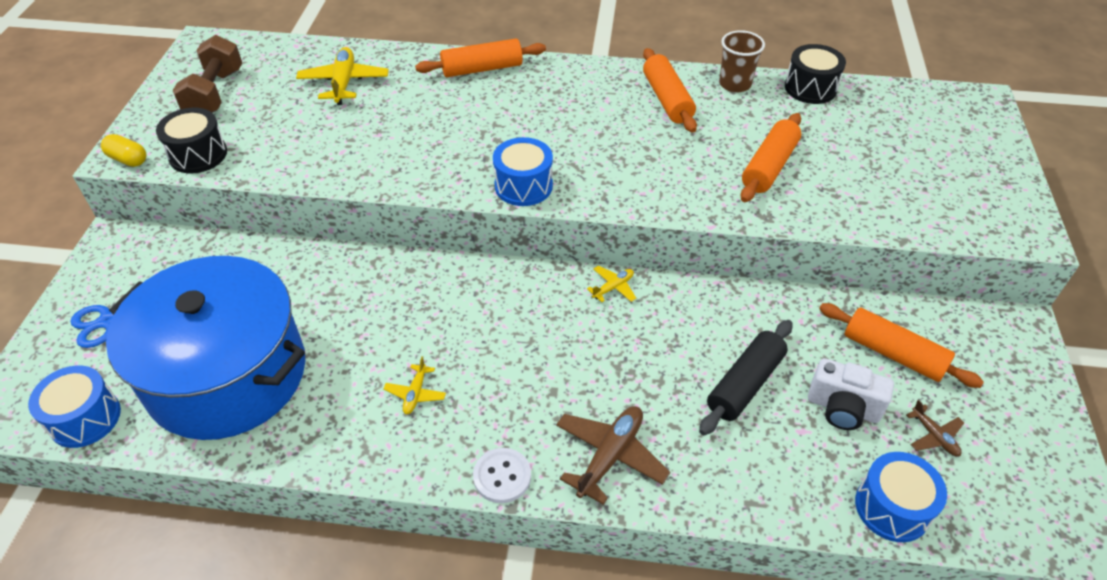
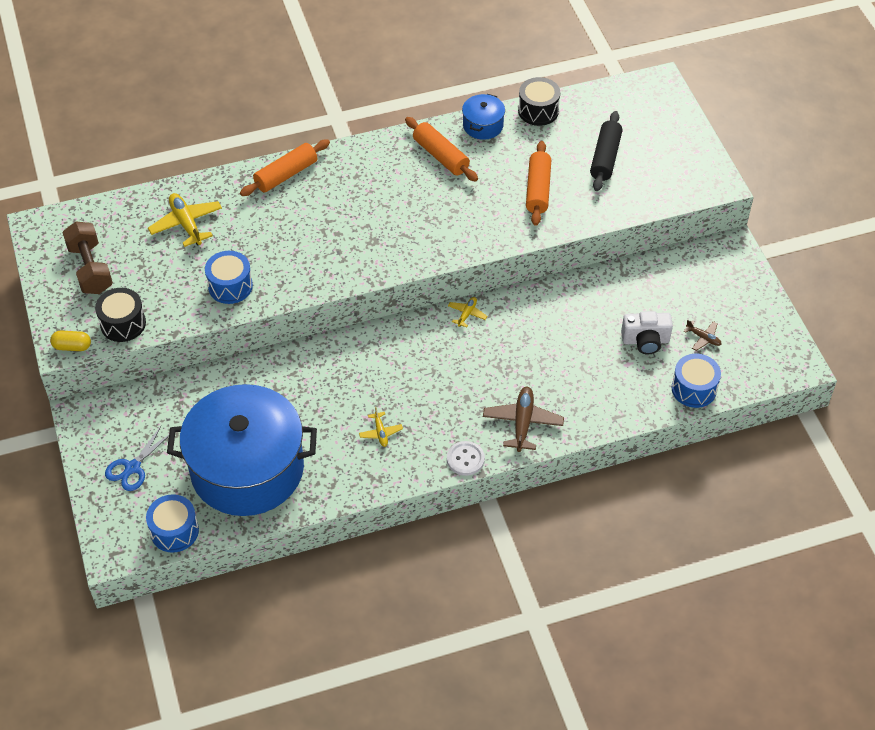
camera: 25 degrees left, 5 degrees up
(523, 186) = (379, 264): blue drum -> blue drum (230, 286)
(735, 84) = (483, 125): brown cup -> blue pot
(745, 384) = (581, 348): black rolling pin -> black rolling pin (605, 158)
(893, 353) = (662, 294): orange rolling pin -> none

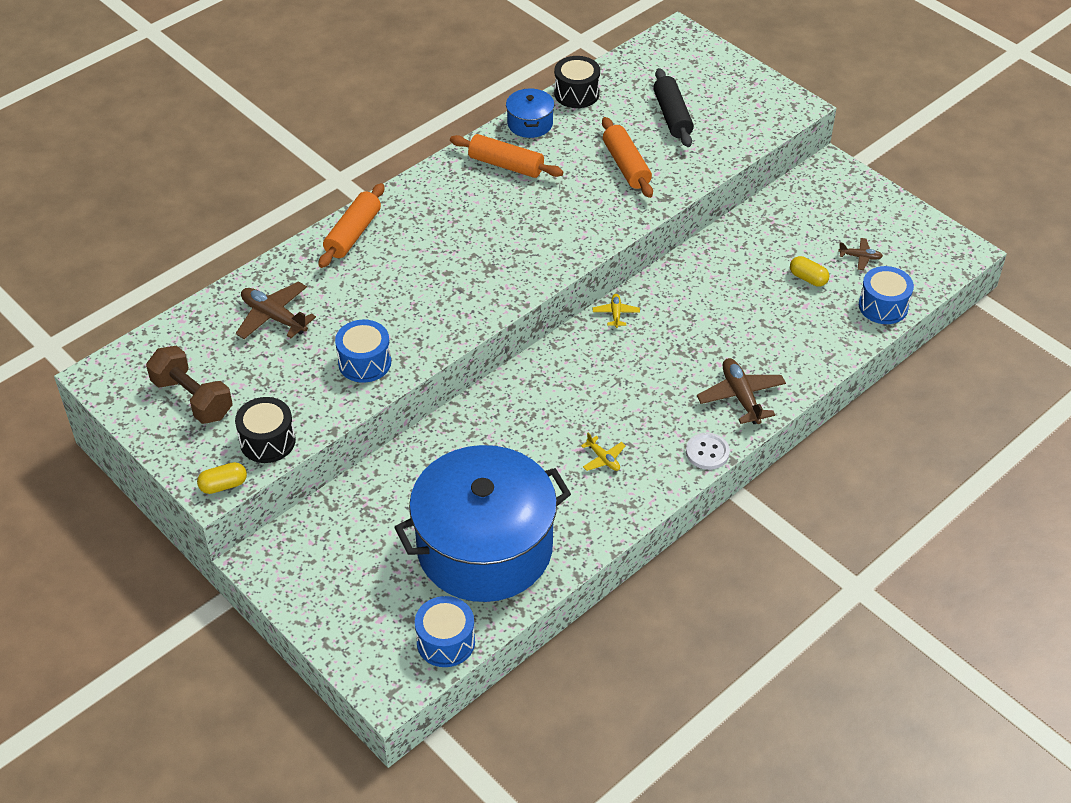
camera: 25 degrees left, 5 degrees down
(132, 468) = (355, 595): blue scissors -> none
(186, 224) = (274, 317): yellow plane -> brown plane
(645, 341) = (808, 278): white camera -> yellow capsule

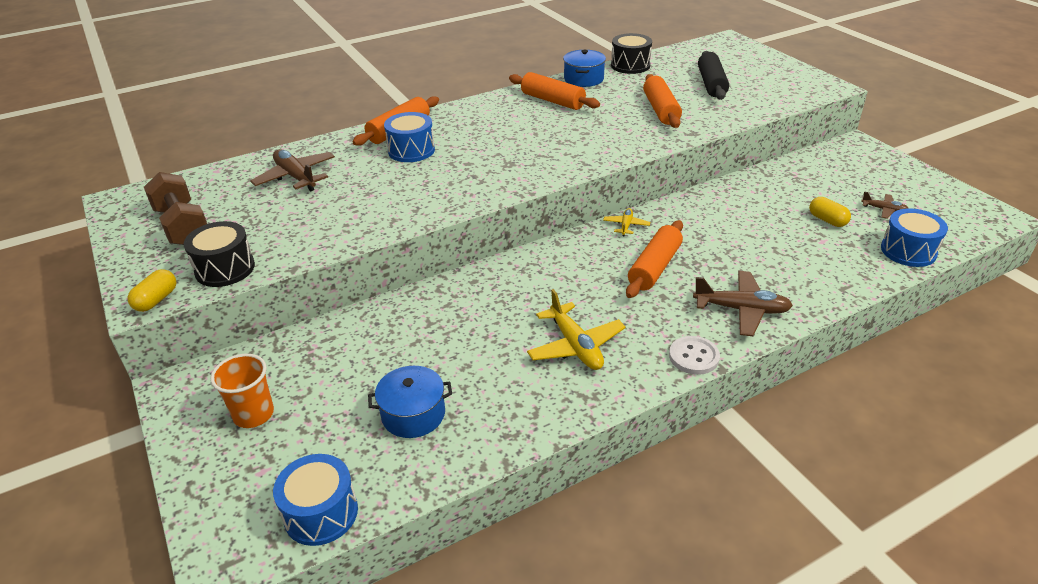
camera: 15 degrees right, 10 degrees down
(223, 485) = (156, 300): yellow capsule -> yellow capsule turned 60 degrees counterclockwise
(345, 572) = (253, 414): none -> orange cup
(364, 362) = (356, 218): blue drum -> blue drum (411, 150)
(485, 548) = (413, 414): blue pot -> blue pot, size x0.41
(603, 459) = (575, 346): yellow plane -> yellow plane, size x1.84
(654, 361) = (654, 267): none -> orange rolling pin
(741, 397) = (741, 310): brown plane -> brown plane turned 105 degrees clockwise

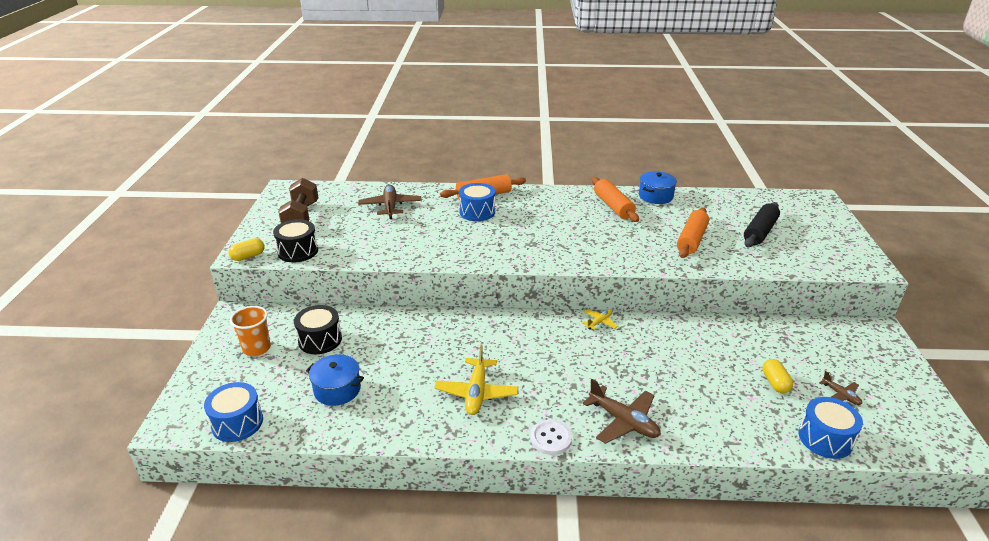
camera: 30 degrees right, 5 degrees down
(630, 65) = (706, 196): black drum -> black drum (320, 340)
(654, 267) = (589, 362): orange rolling pin -> none

